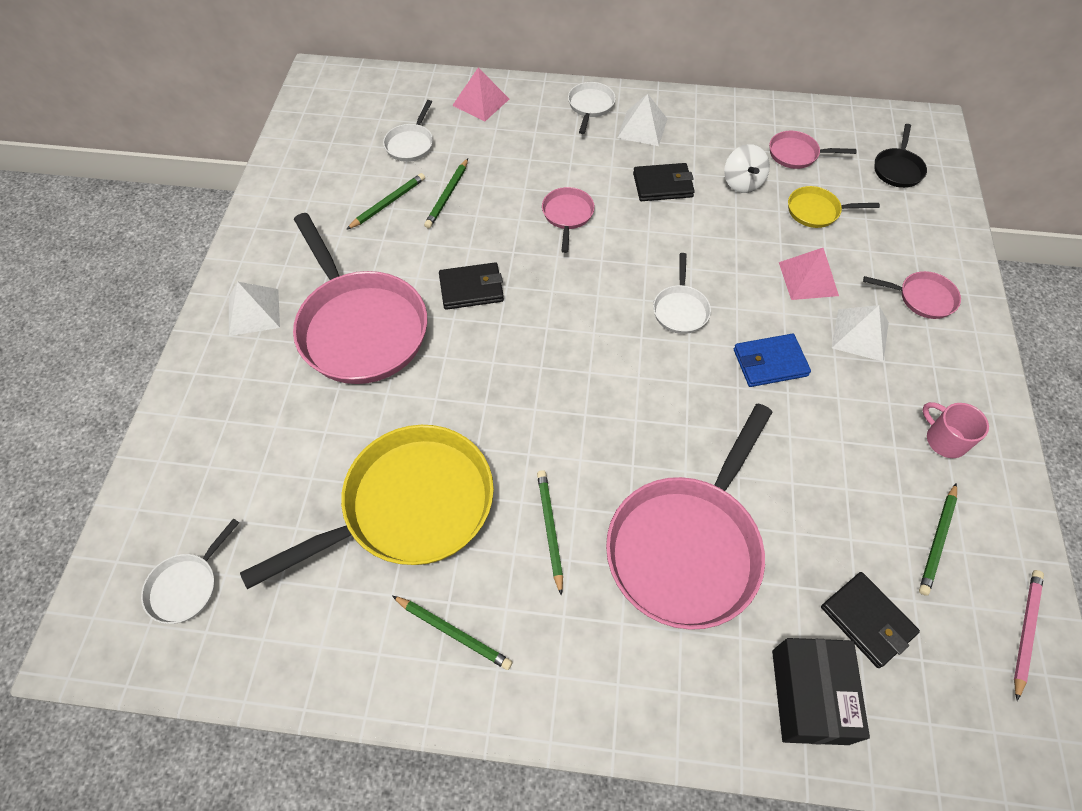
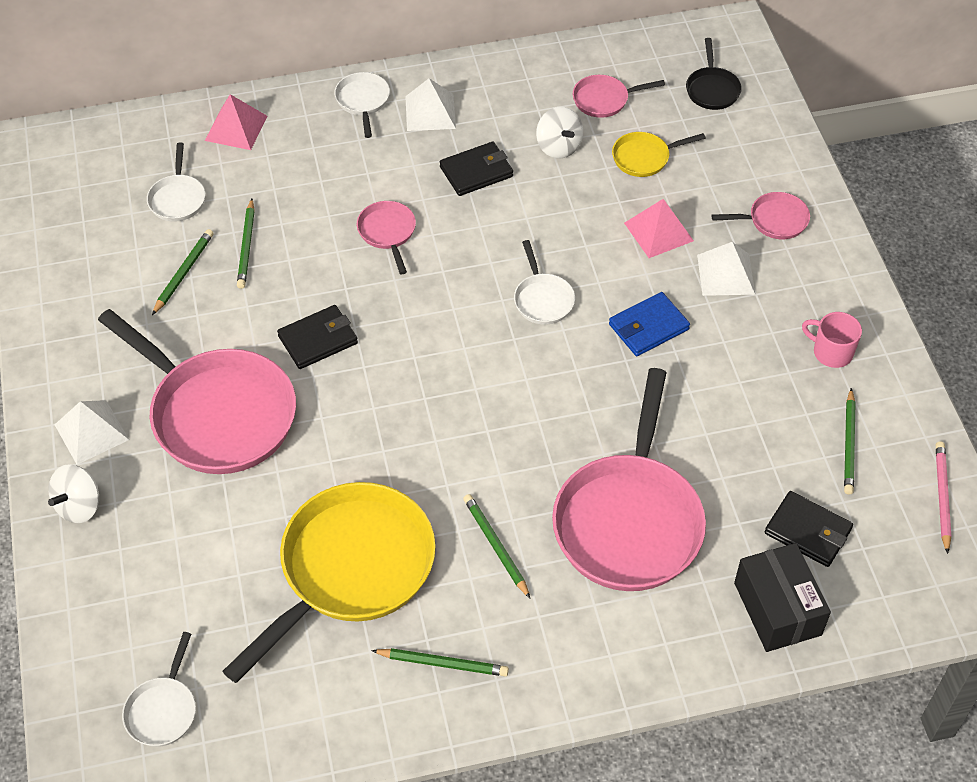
camera: 20 degrees left, 5 degrees down
(212, 372) = (79, 506): none -> white spinning top

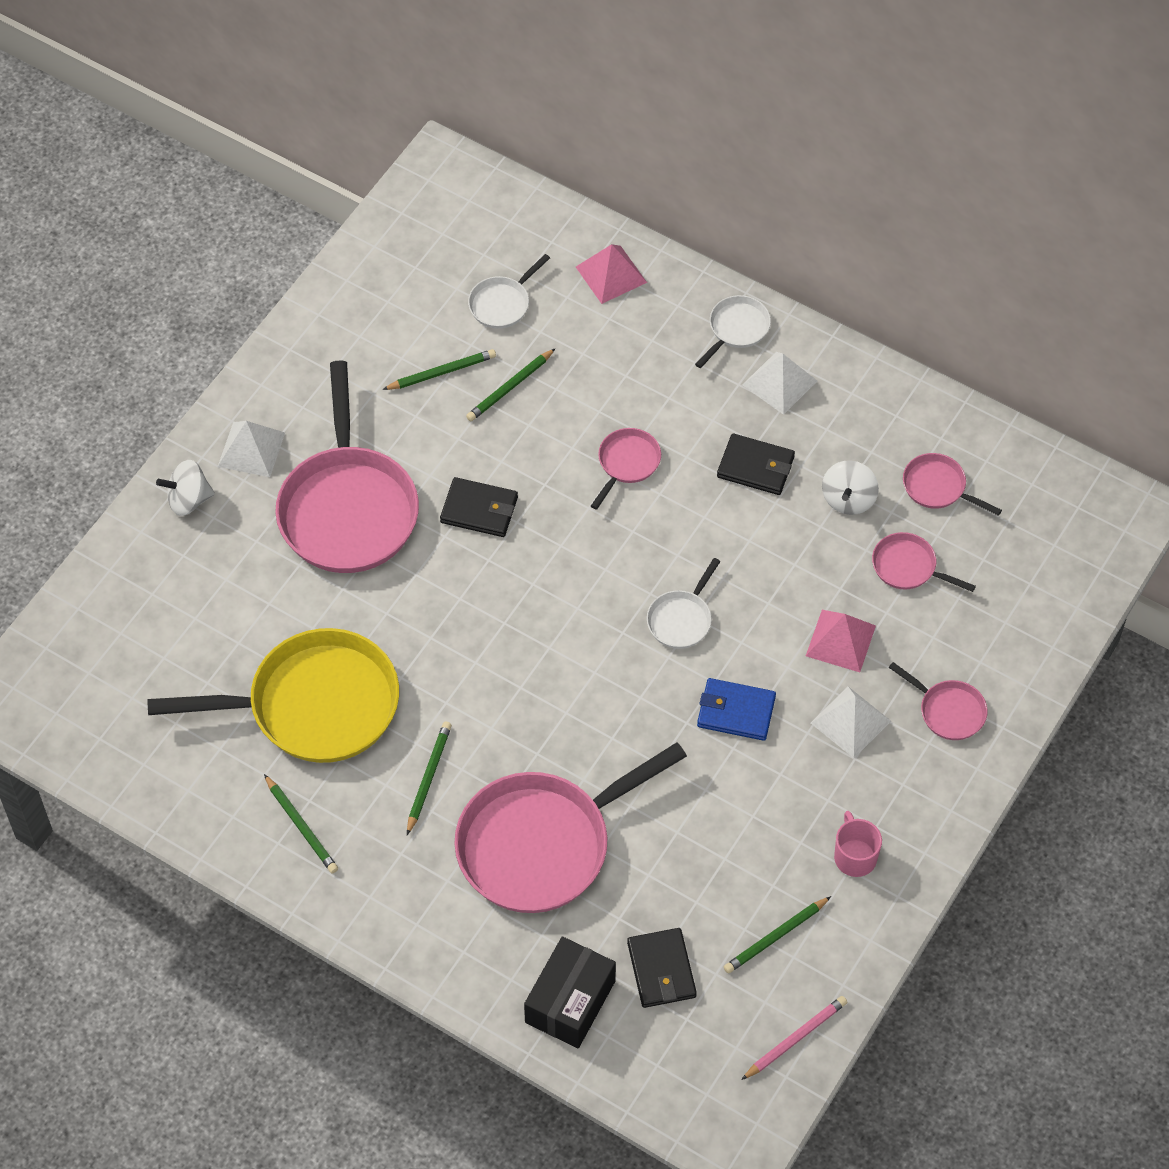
camera: 45 degrees right, 5 degrees up
(163, 710) = (97, 694): white pan -> none
(644, 158) = (908, 567): yellow pan -> pink pan
(712, 89) = (1043, 553): black pan -> none

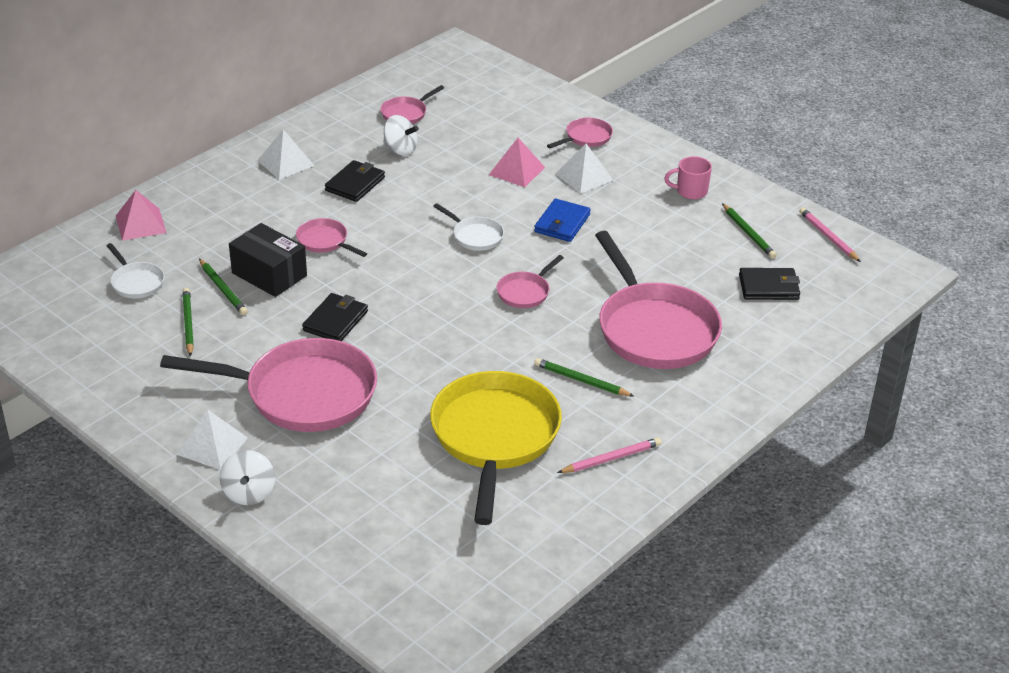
camera: 80 degrees left, 20 degrees down
(301, 826) = (611, 458): green pencil -> pink pencil
(570, 1001) = (790, 333): black box -> black box (269, 274)
(736, 329) = (227, 174): white pan -> none
(908, 567) = (466, 135): pink pan -> pink pan (525, 292)

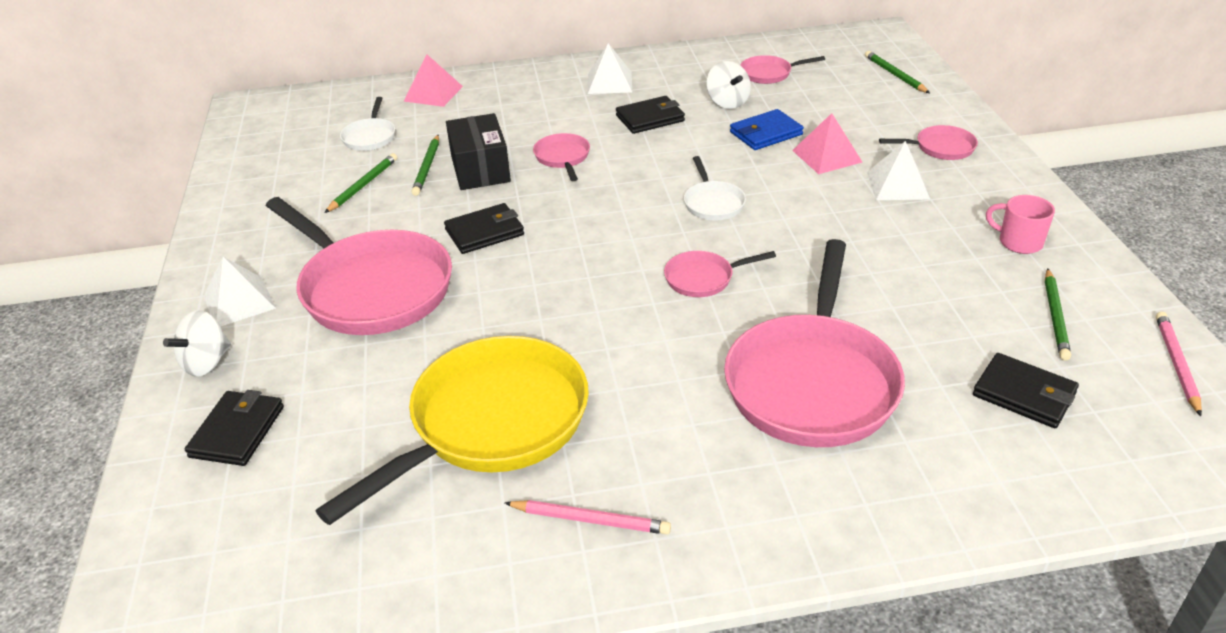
camera: 40 degrees right, 0 degrees up
(335, 519) = (237, 432): none -> black wallet
(562, 223) = (822, 223): blue wallet -> blue wallet (766, 133)
(581, 380) = (659, 404): green pencil -> green pencil (895, 75)

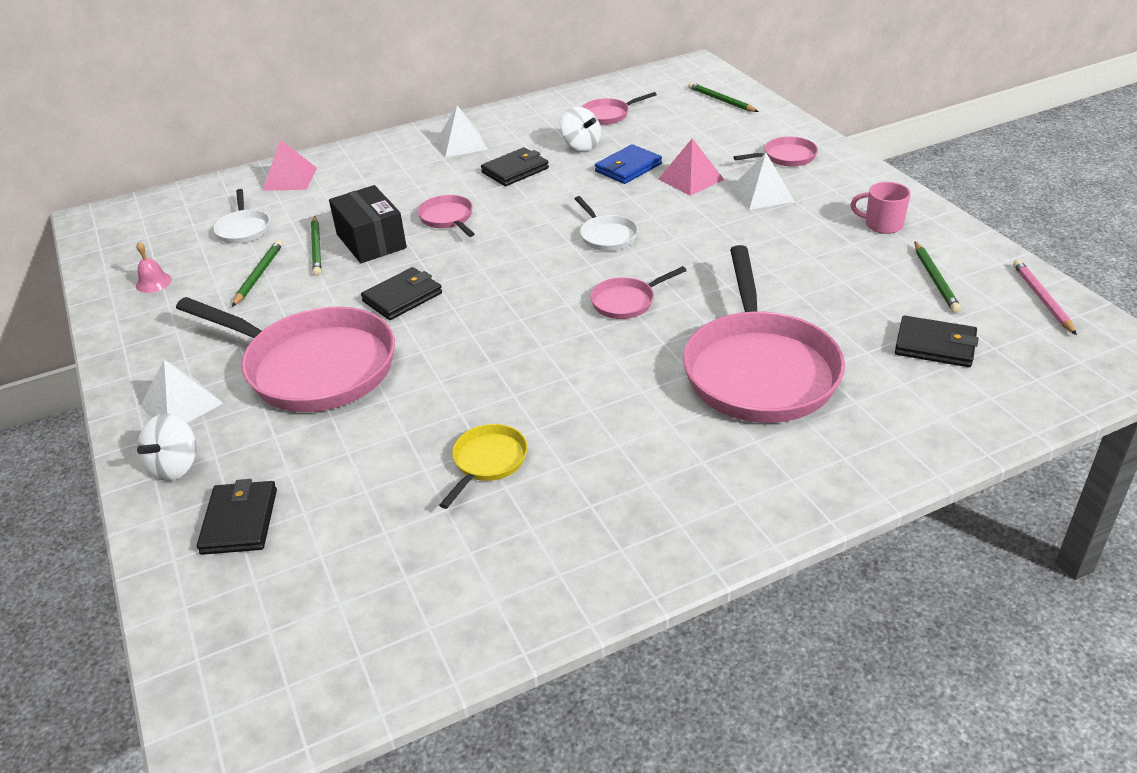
camera: 15 degrees left, 0 degrees up
(269, 176) = (153, 282): none -> pink bell
(491, 423) = (488, 462): yellow pan -> yellow pan, size x0.45
(590, 520) = (616, 523): pink pencil -> none

